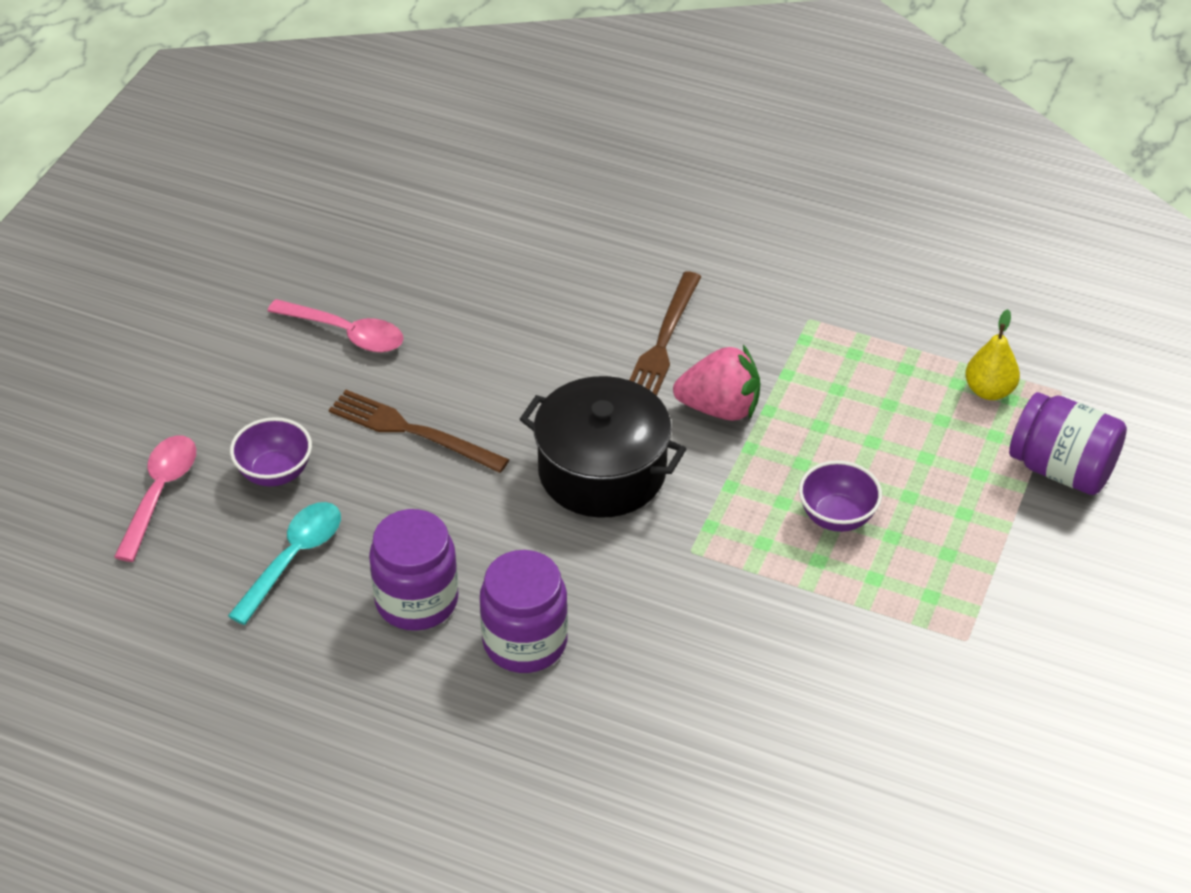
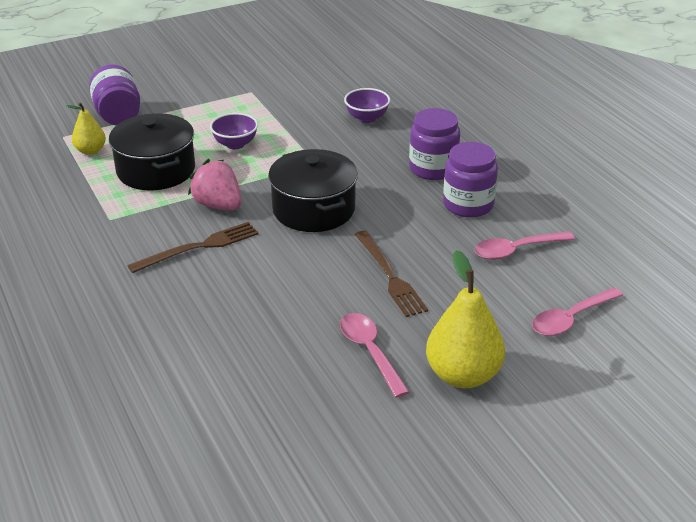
camera: 140 degrees left, 10 degrees down
(231, 361) = (463, 375): none -> yellow pear
(275, 472) = (490, 295): purple bowl -> purple bowl (367, 118)
(293, 558) = (516, 250): turquoise spoon -> pink spoon
(867, 412) = (156, 170): none -> black pot

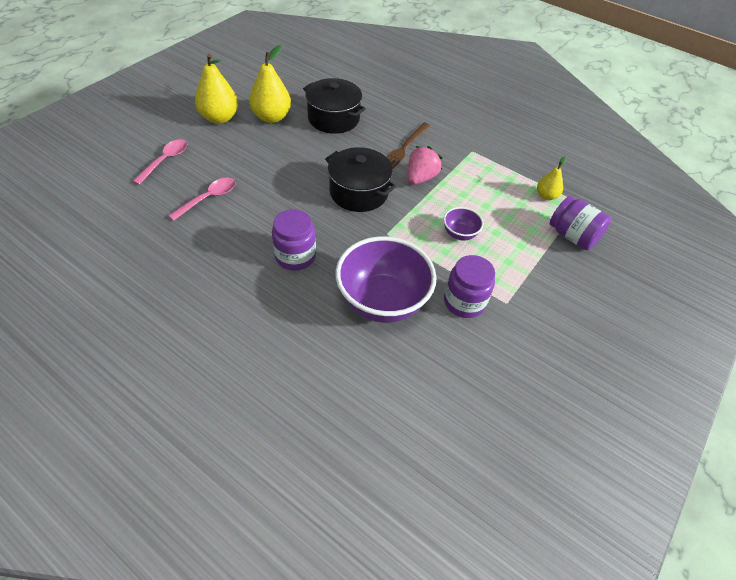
camera: 150 degrees right, 15 degrees up
(156, 170) = (487, 193): black pot -> black pot (333, 118)
(218, 205) = (420, 178): pink strawberry -> pink strawberry turned 75 degrees counterclockwise
(367, 118) = (382, 301): purple bowl -> purple bowl, size x2.16
(370, 352) = (272, 117): pink spoon -> yellow pear
(390, 276) = (282, 159): brown fork -> none
(468, 205) = (254, 227): purple jar -> purple jar (464, 302)

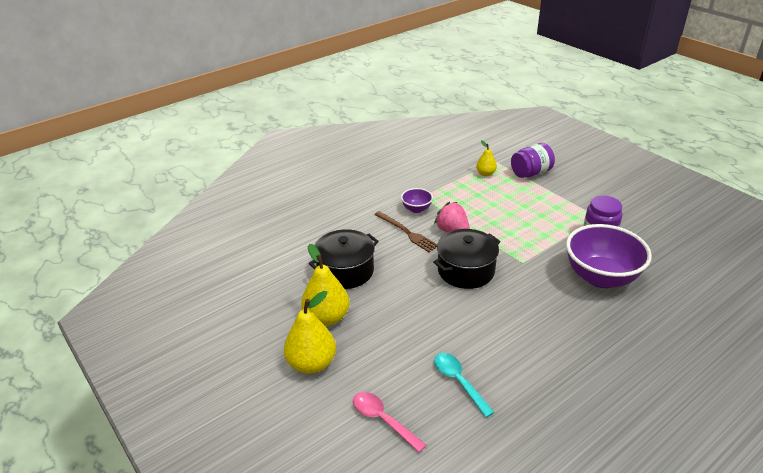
camera: 70 degrees left, 15 degrees down
(208, 198) = (458, 381): pink spoon -> turquoise spoon
(295, 256) = (549, 323): purple jar -> none
(459, 234) = (525, 223): purple bowl -> purple bowl (416, 209)

